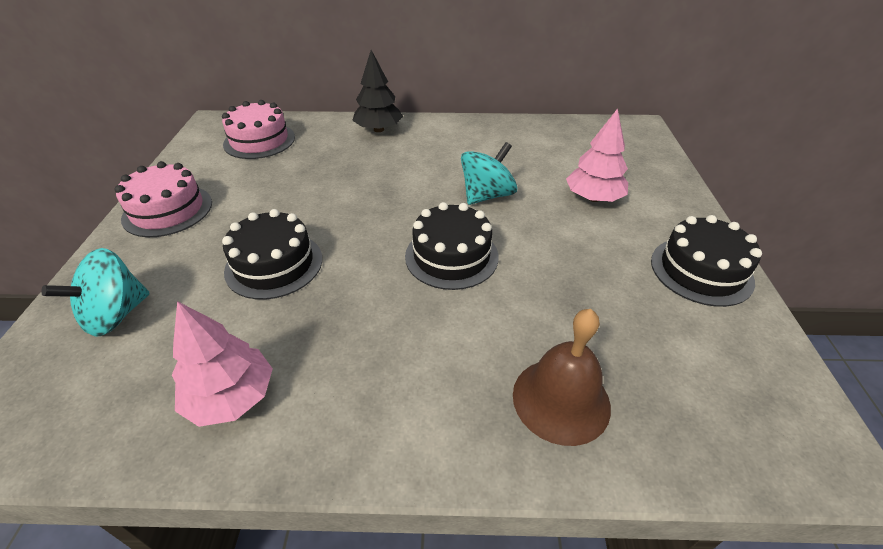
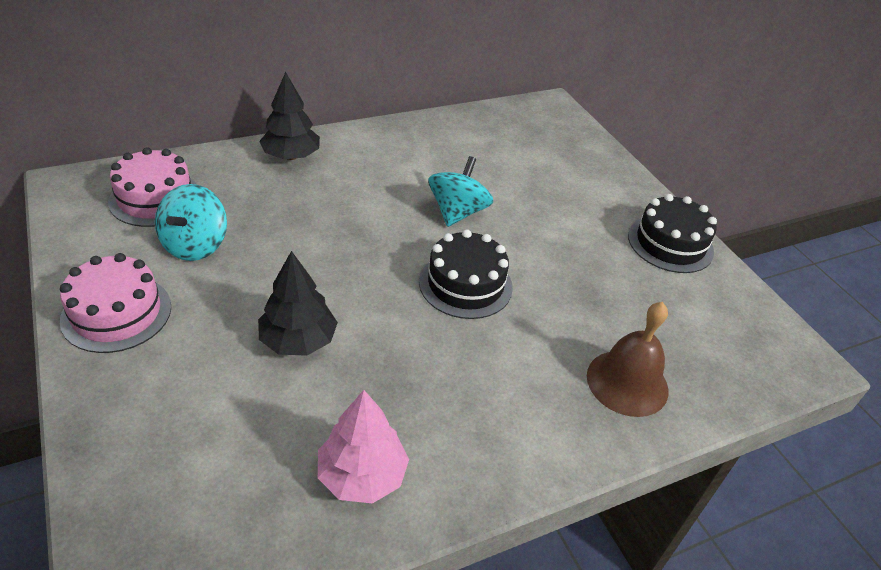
camera: 30 degrees left, 0 degrees up
(116, 315) = (168, 443): turquoise spinning top -> turquoise spinning top (195, 245)
(274, 264) = (298, 340): black cake -> black tree
(593, 198) = (553, 193): pink tree -> none

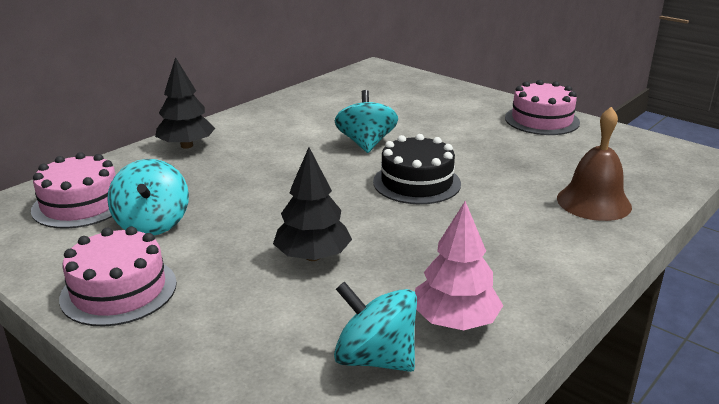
camera: 20 degrees left, 15 degrees down
(259, 485) = (375, 358): none -> turquoise spinning top
(670, 243) = (542, 120): black cake -> pink cake

